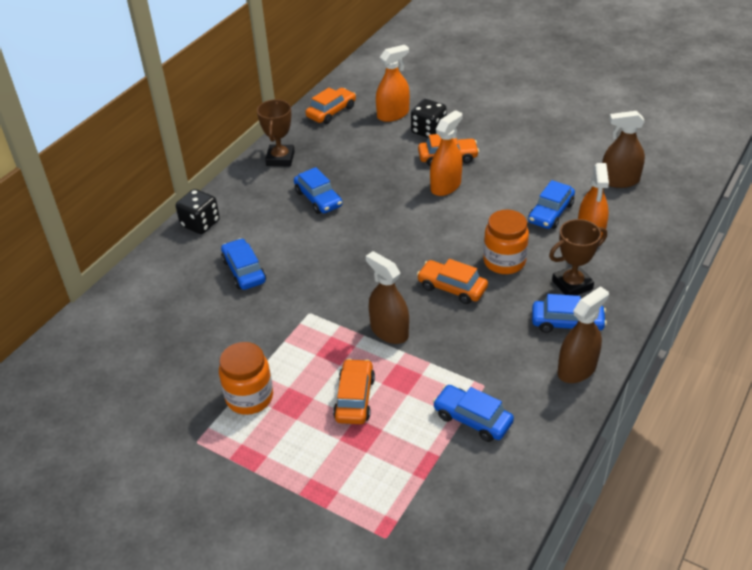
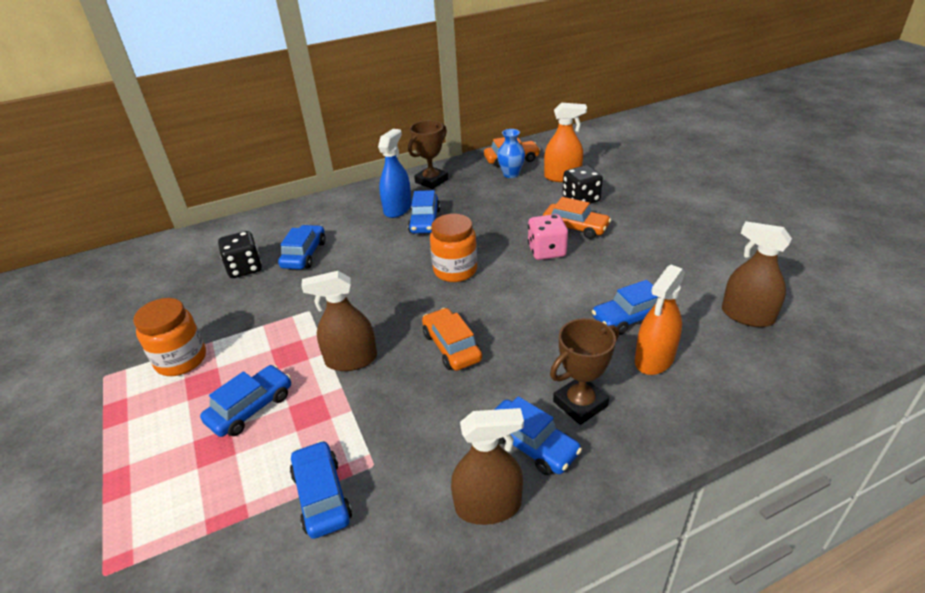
camera: 35 degrees right, 5 degrees down
(200, 223) = (319, 207): black dice -> black dice (245, 268)
(280, 197) = (397, 209): none -> blue spray bottle
(346, 127) = (511, 174): none -> blue vase
(355, 398) = (251, 408): orange car -> blue car
(389, 331) = (351, 360): brown spray bottle -> brown spray bottle turned 90 degrees counterclockwise
(445, 186) = (546, 251): orange spray bottle -> pink dice
(504, 261) = (530, 345): orange jar -> orange jar (455, 270)
(572, 285) = (580, 404): brown trophy -> brown trophy turned 45 degrees counterclockwise

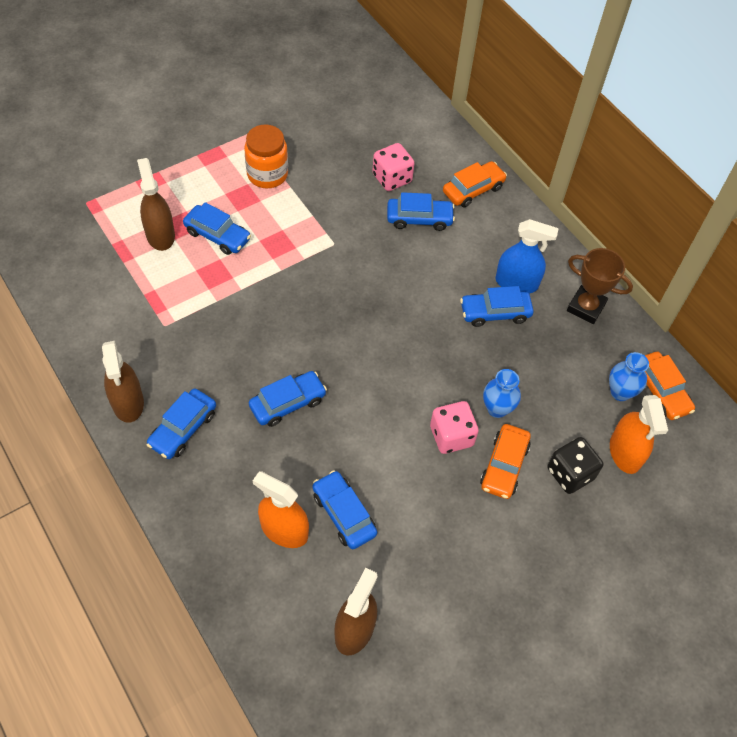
camera: 75 degrees right, 20 degrees up
(245, 268) = (392, 178): black dice -> pink dice
(322, 496) = (138, 300): blue car -> blue car (288, 403)
(351, 360) = (272, 289): brown spray bottle -> brown spray bottle (160, 235)
(452, 347) = (292, 361): orange car -> orange car (473, 190)
(455, 270) = (406, 352): orange jar -> none
(521, 227) = (497, 409): none -> blue vase
(580, 404) = (226, 465): brown trophy -> none

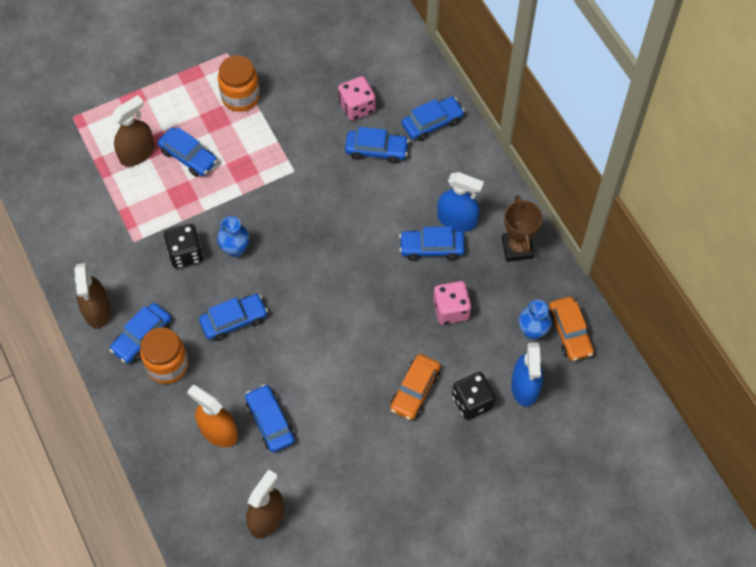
camera: 10 degrees right, 5 degrees up
(160, 235) = (137, 153): brown spray bottle -> brown spray bottle turned 60 degrees clockwise
(216, 458) = (167, 365): none -> orange jar
(224, 335) = (185, 253): none -> black dice
(451, 436) = (373, 360): pink dice -> pink dice (451, 310)
(473, 190) = (432, 123): orange car -> blue car
(497, 409) = (418, 338): blue vase -> blue vase (235, 249)
(586, 307) = (517, 248): brown trophy -> brown trophy turned 45 degrees clockwise
(625, 452) = (525, 387): orange spray bottle -> blue spray bottle

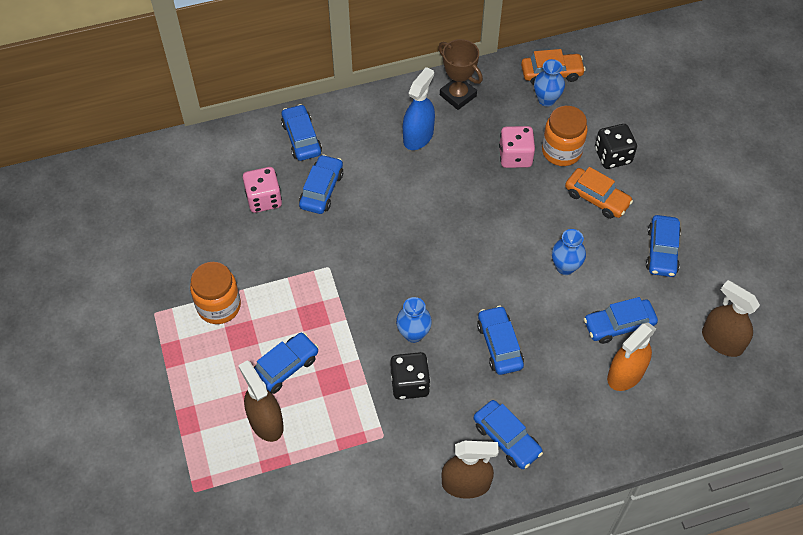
camera: 80 degrees left, 5 degrees down
(167, 365) = (544, 416): orange jar -> orange jar (561, 151)
(328, 368) = (565, 267): none -> blue vase
(431, 248) = (445, 161): blue car -> blue car (661, 251)
(517, 248) = (458, 95): brown trophy -> brown trophy turned 45 degrees clockwise
(525, 387) = (601, 114): blue spray bottle -> none

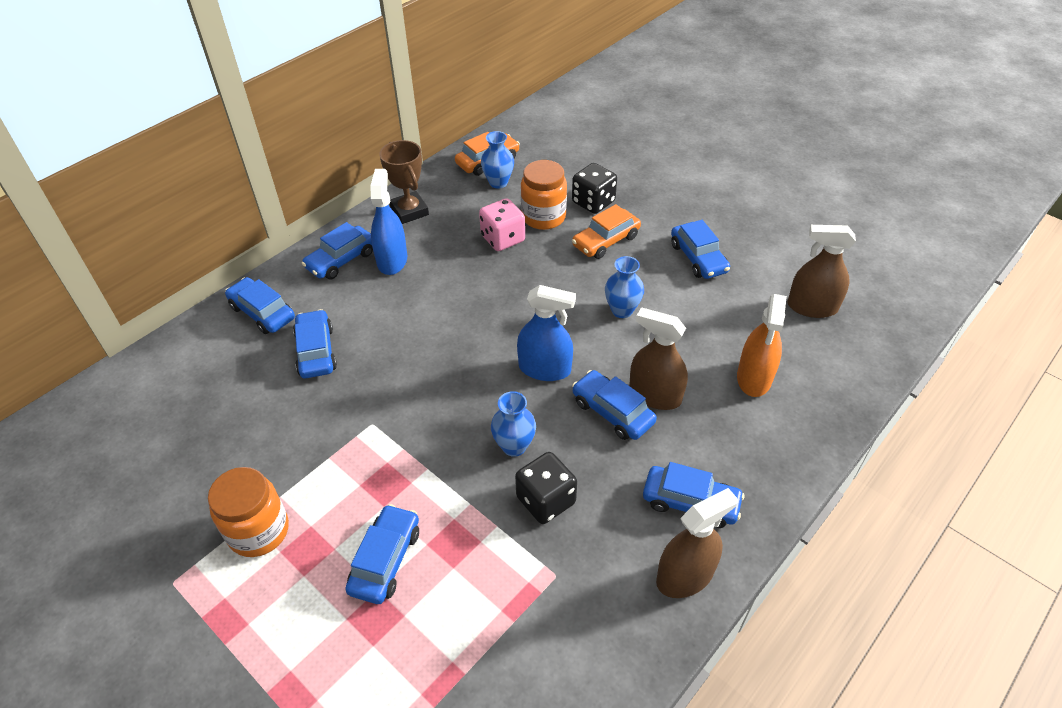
camera: 30 degrees left, 10 degrees down
(264, 199) = (252, 389): pink dice -> none
(266, 422) = (400, 639): brown spray bottle -> brown spray bottle (655, 395)
(458, 95) = (409, 211): brown trophy -> brown trophy turned 45 degrees clockwise
(473, 286) = (545, 369): none -> blue spray bottle
(597, 198) = (605, 241): orange car -> orange car turned 135 degrees clockwise
(618, 325) = (712, 337): blue car -> blue car (341, 260)

